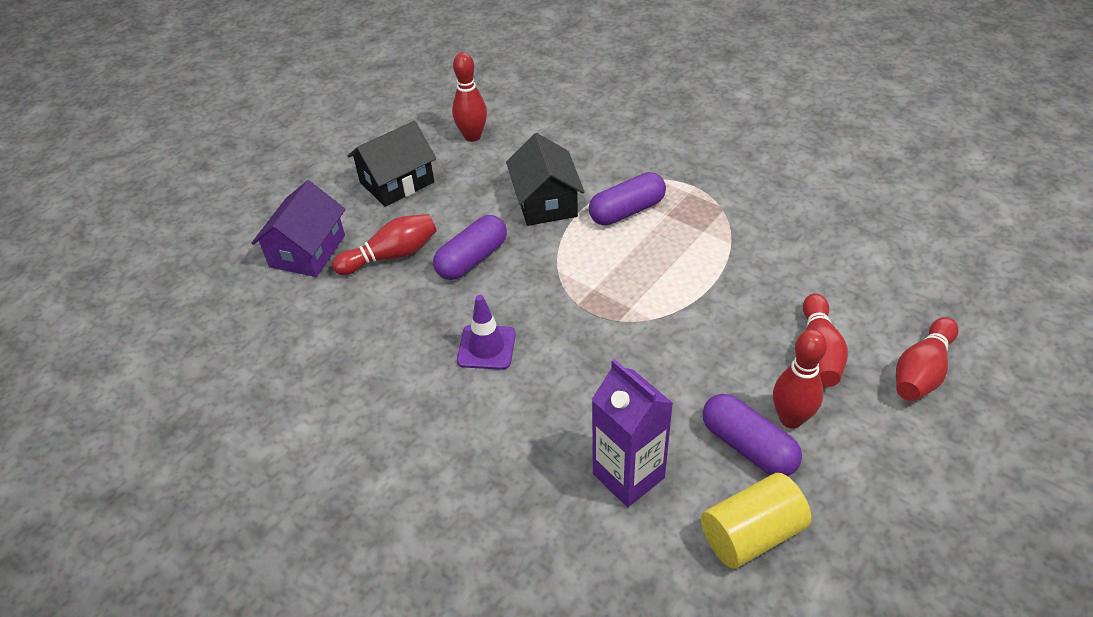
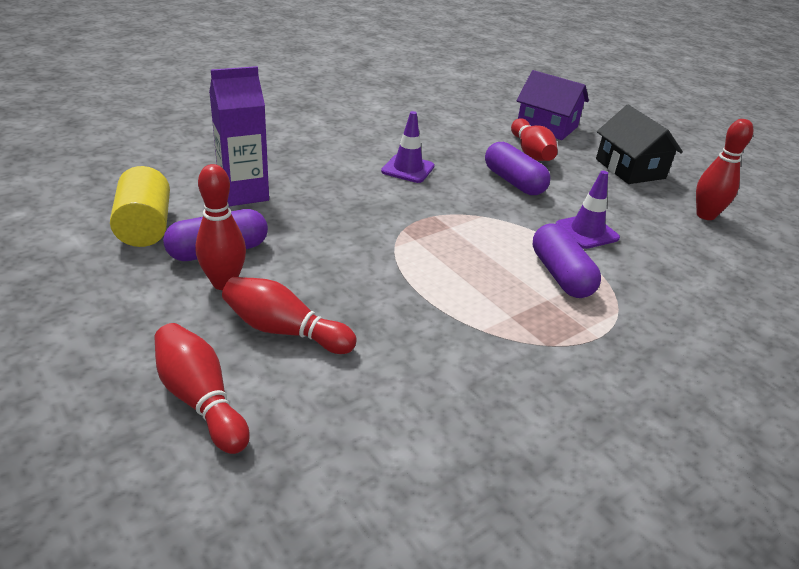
camera: 100 degrees right, 10 degrees down
(546, 202) = (586, 232): black house -> purple traffic cone

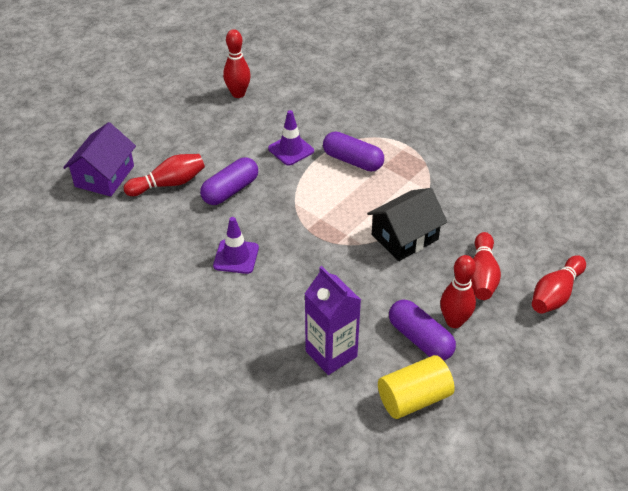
camera: 100 degrees left, 10 degrees up
(560, 275) = (352, 161): purple capsule -> purple capsule turned 60 degrees clockwise
(630, 169) = (176, 127): black house -> black house (405, 237)

